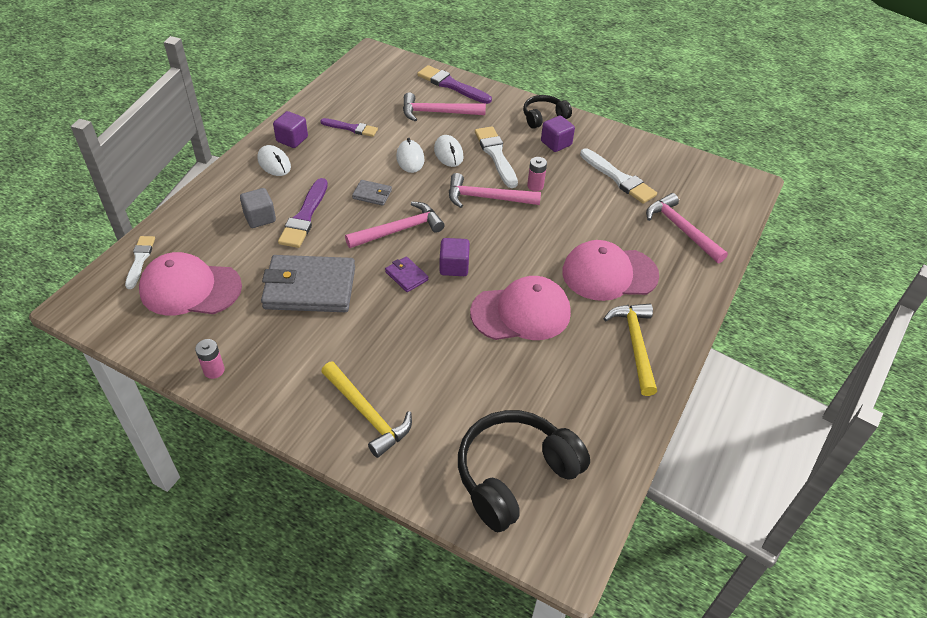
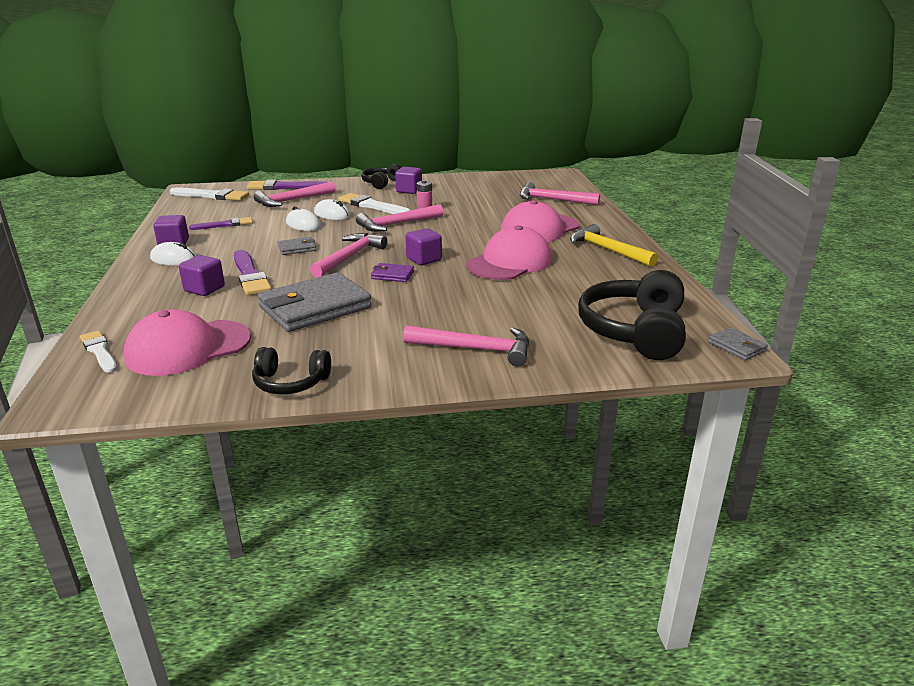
camera: 35 degrees left, 20 degrees down
(214, 370) = (290, 382): pink battery -> black headphones
(260, 218) = (204, 289): grey cube -> purple cube
(367, 414) = (475, 349): yellow hammer -> pink hammer
(577, 554) = (737, 346): none -> grey wallet
(619, 178) = (478, 192): white brush -> white brush (212, 196)

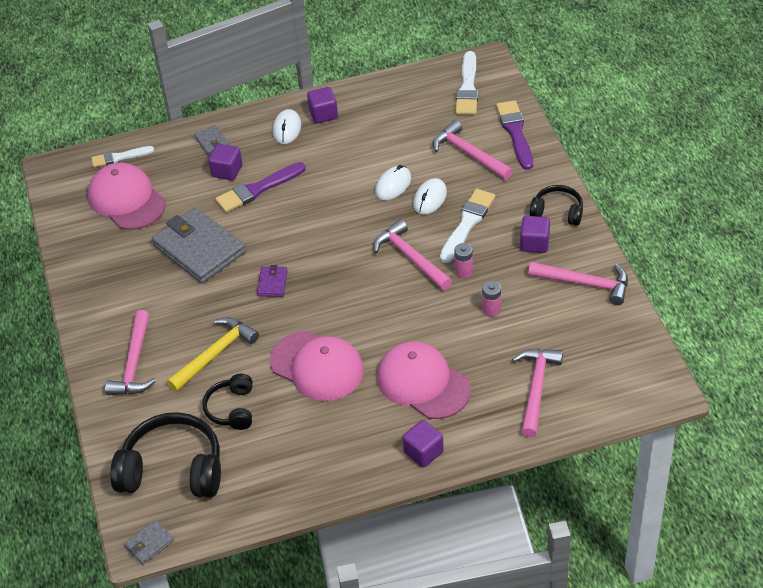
camera: 85 degrees right, 20 degrees up
(99, 351) = (119, 157): white brush -> white brush turned 150 degrees counterclockwise
(225, 225) = (380, 129): purple brush -> none
(290, 382) = (81, 269): black headphones -> black headphones (232, 409)
(297, 248) = (326, 200): grey wallet -> grey wallet (212, 142)
(349, 257) = (311, 243): pink hammer -> pink hammer (585, 284)
(424, 259) = (314, 298): purple cube -> purple cube (423, 452)
(470, 205) = (491, 310): none -> pink battery
(607, 250) = (367, 448): yellow hammer -> yellow hammer (215, 354)

